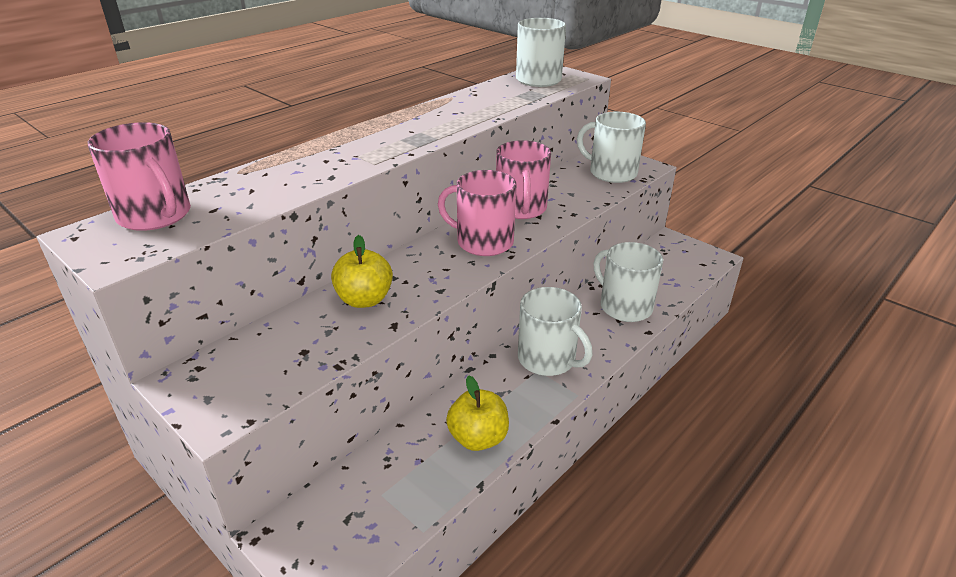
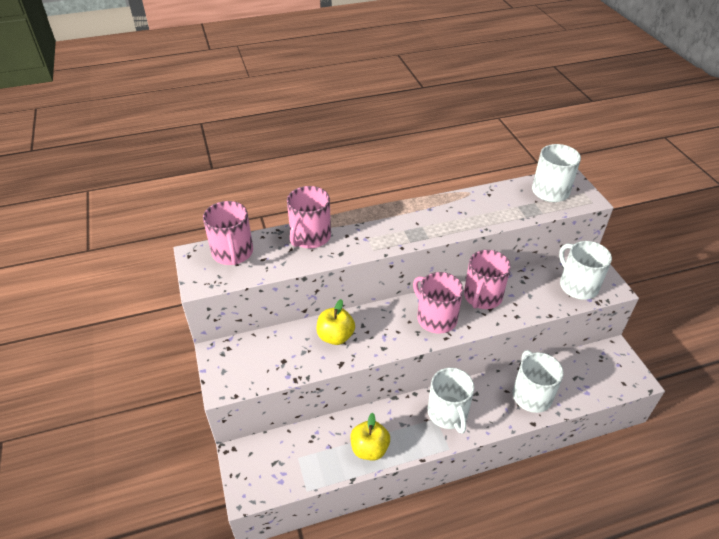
camera: 30 degrees right, 10 degrees up
(272, 173) = (310, 237): none -> pink mug

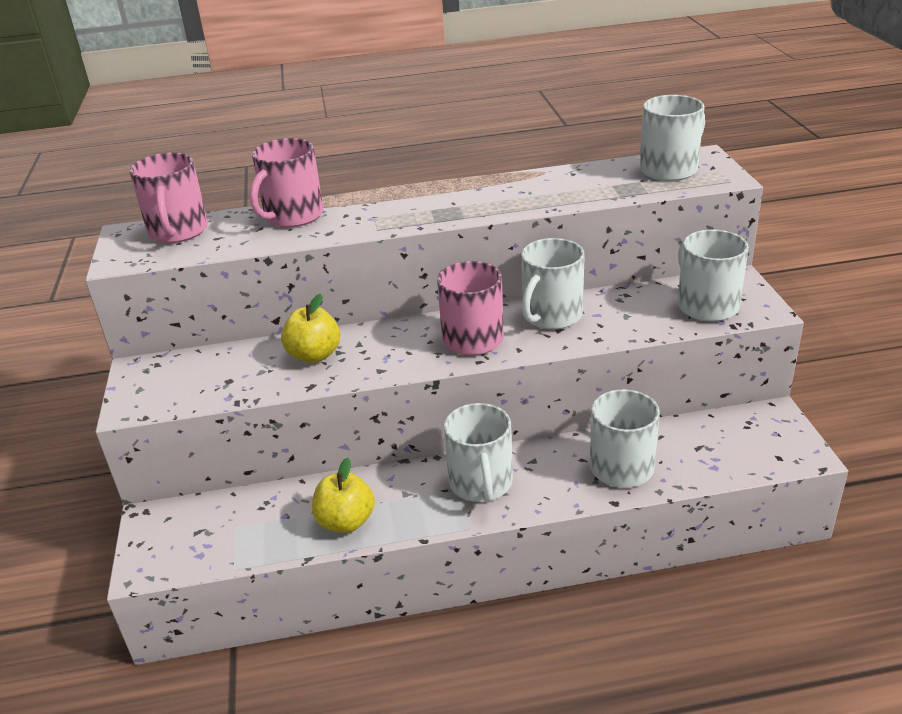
camera: 10 degrees right, 10 degrees down
(482, 296) = (551, 315): pink mug -> white mug

